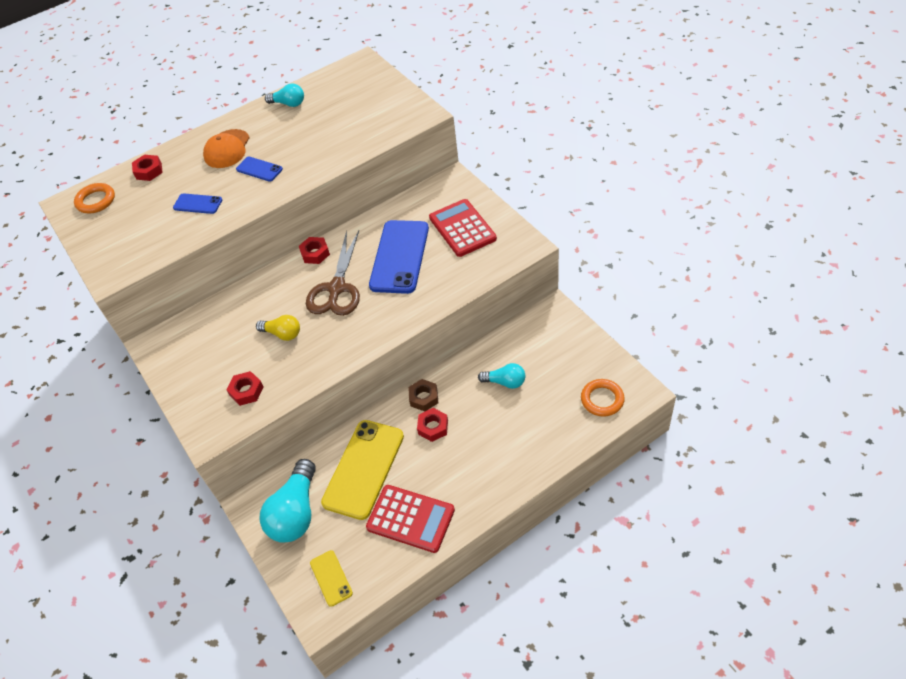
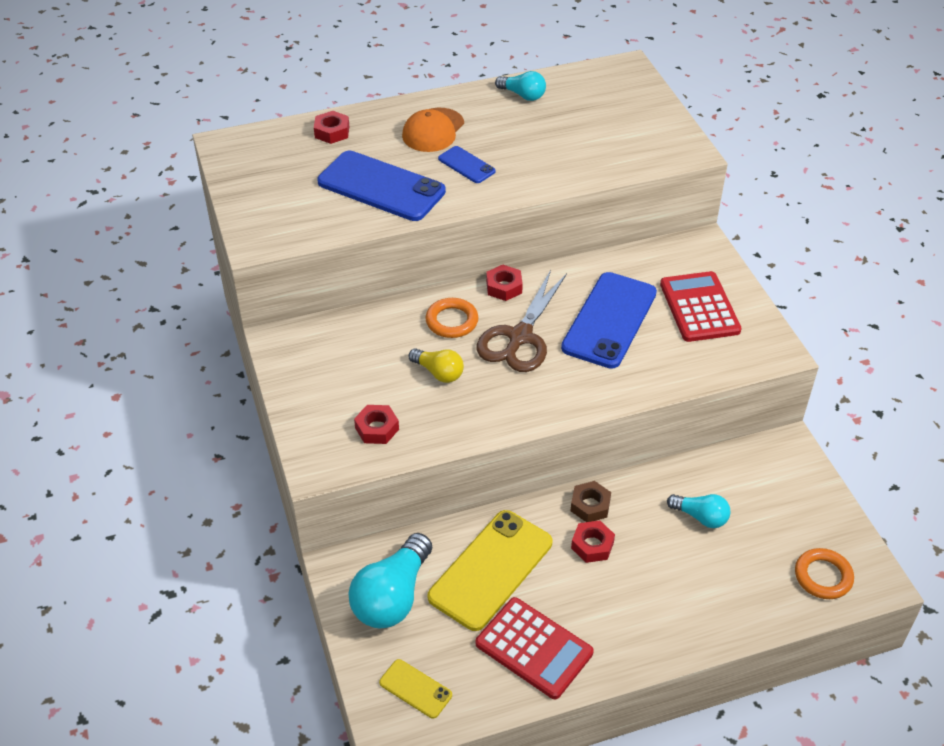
camera: 10 degrees right, 5 degrees down
(96, 201) = (260, 150): orange ring -> orange ring (452, 321)
(198, 204) = (381, 186): blue phone -> blue phone, size x2.07
(331, 578) = (415, 688): yellow phone -> yellow phone turned 45 degrees counterclockwise

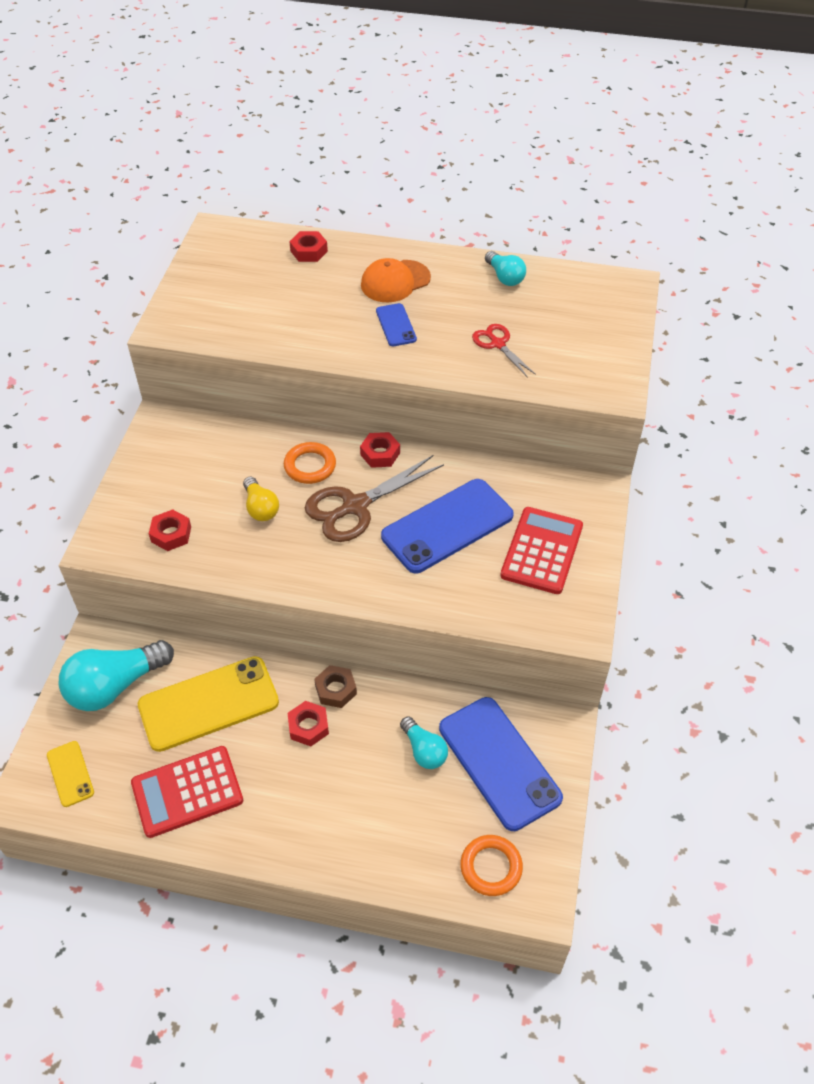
camera: 30 degrees right, 5 degrees up
(381, 186) = (306, 317): blue phone -> blue phone (499, 762)
(534, 648) = (187, 792): red calculator -> red calculator turned 90 degrees clockwise
(564, 149) = (497, 344): none -> red scissors

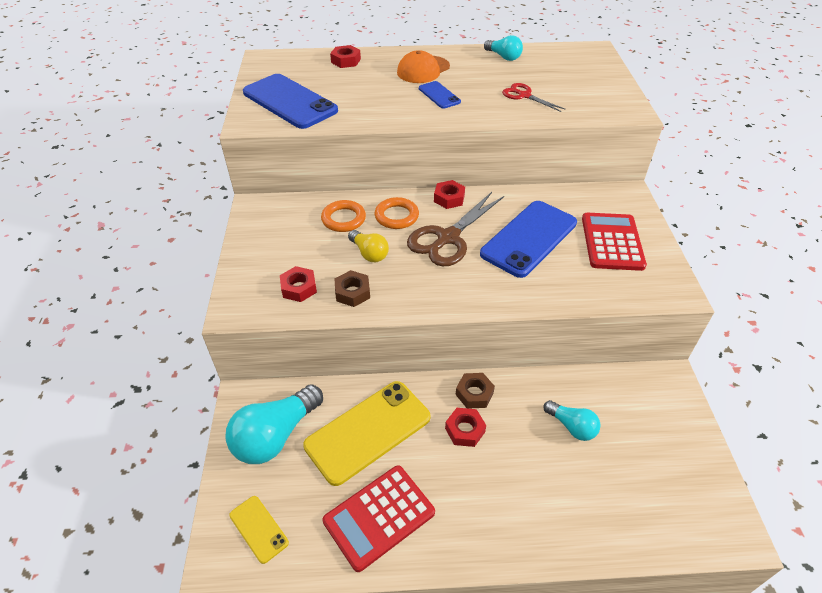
camera: 15 degrees left, 5 degrees down
(224, 551) = (352, 292): none -> brown nut
(491, 867) = (679, 514): orange ring -> orange ring (343, 219)
(499, 762) = (637, 421): blue phone -> blue phone (290, 101)

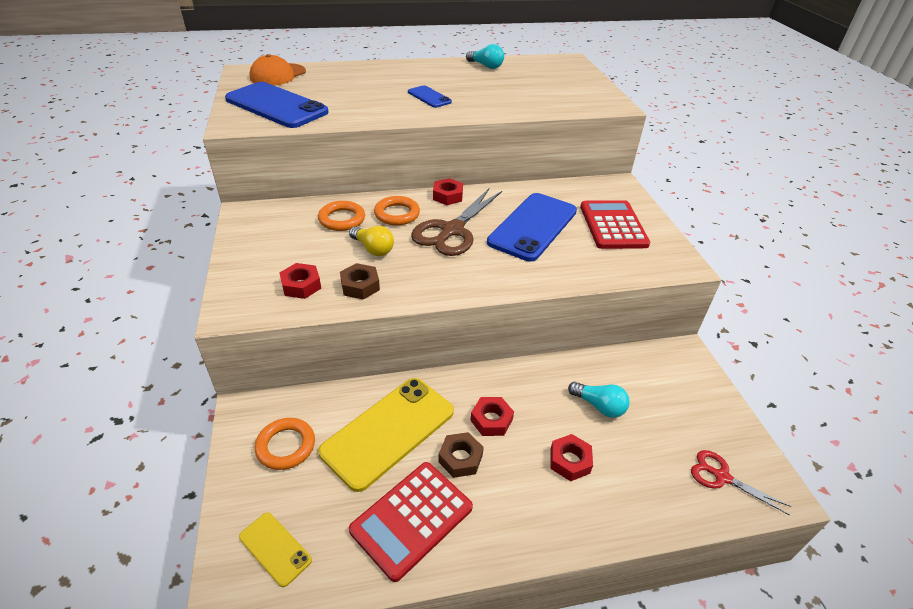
camera: 10 degrees left, 5 degrees down
(276, 436) = (286, 446): turquoise light bulb -> orange ring
(346, 61) = (330, 72): red nut -> red nut (569, 461)
(423, 70) = (409, 77): orange cap -> orange cap (278, 75)
(474, 394) = (495, 383): brown nut -> brown nut (460, 458)
(524, 95) = (511, 95): red scissors -> red scissors (721, 476)

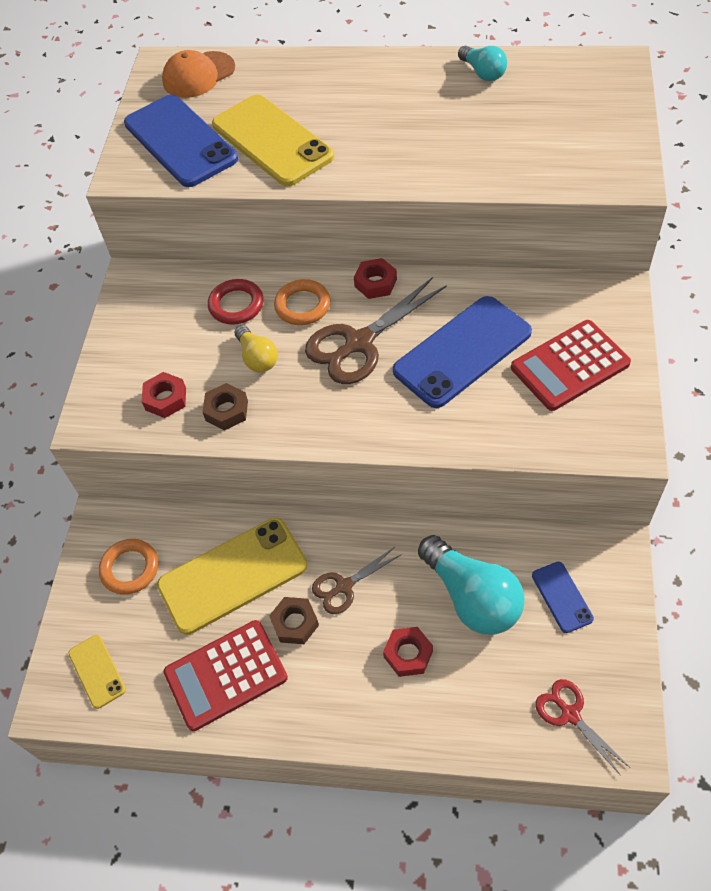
camera: 25 degrees right, 15 degrees up
(342, 219) = (236, 305): orange ring -> red ring
(351, 102) = (272, 141): none -> yellow phone
(429, 97) = (375, 139): blue phone -> blue phone (562, 597)
(491, 420) = (343, 586): red nut -> brown scissors
(599, 406) = (472, 597): turquoise light bulb -> turquoise light bulb, size x1.81
(613, 225) = (569, 366): red calculator -> red calculator turned 135 degrees counterclockwise

